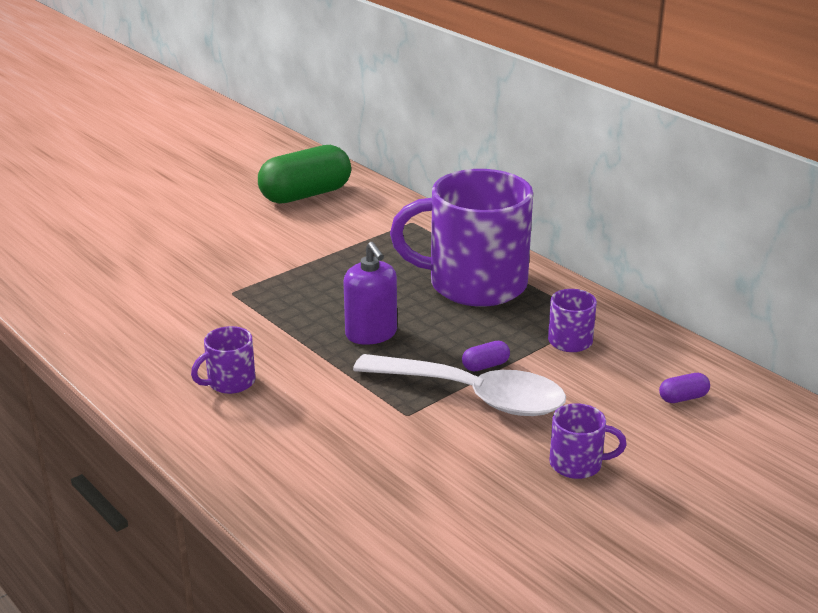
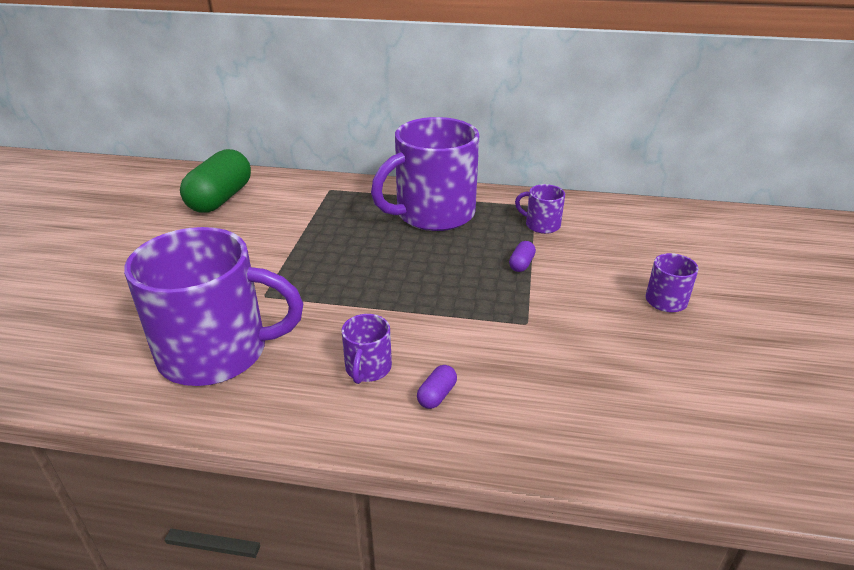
camera: 40 degrees left, 5 degrees up
(146, 319) = (217, 352): none -> purple mug
(371, 334) = (417, 278): purple soap dispenser -> none
(473, 396) = (545, 288): white spoon -> none
(683, 398) = (649, 231): purple capsule -> purple capsule (437, 395)

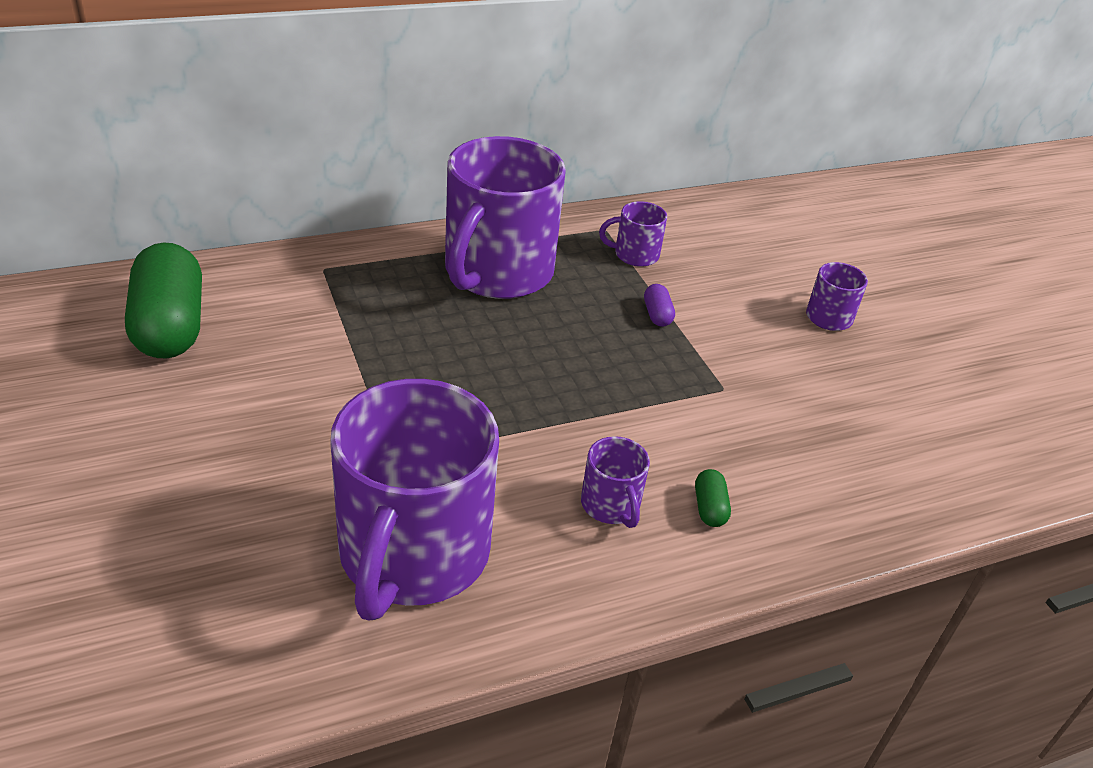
camera: 35 degrees left, 5 degrees up
(217, 352) = (412, 555): purple mug -> purple mug turned 135 degrees clockwise
(437, 395) = (709, 508): purple capsule -> green capsule

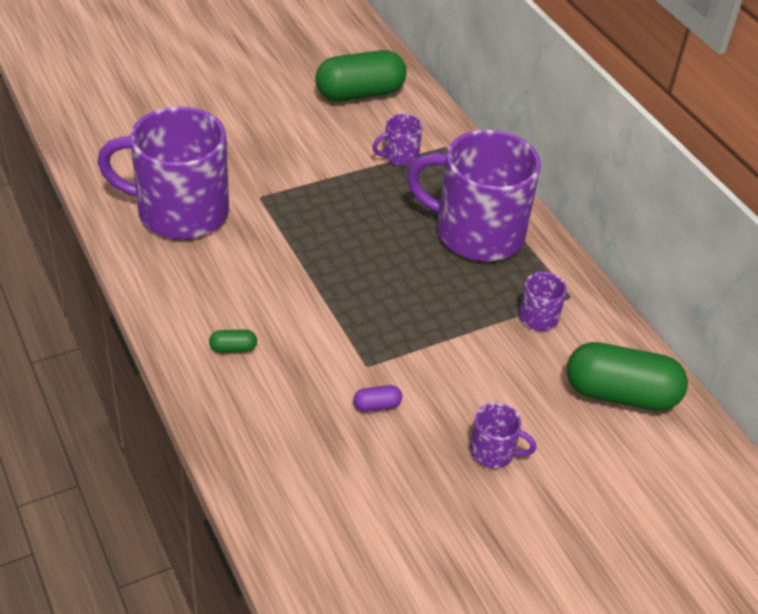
camera: 85 degrees right, 5 degrees up
(611, 505) = (229, 297): purple mug -> purple mug (399, 156)
(657, 315) = (453, 328): purple capsule -> purple capsule (377, 405)
(738, 228) = (620, 394): none -> green capsule

